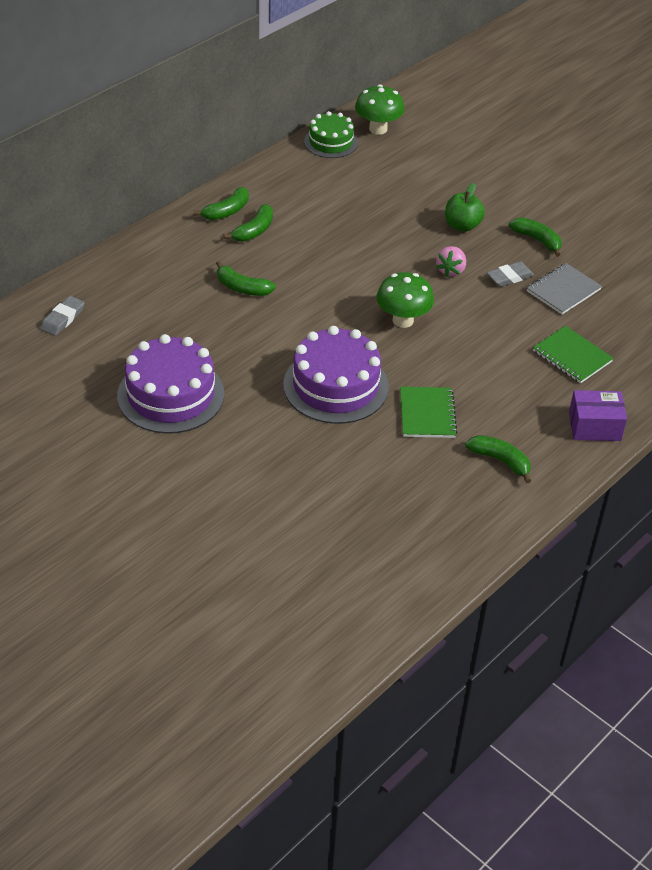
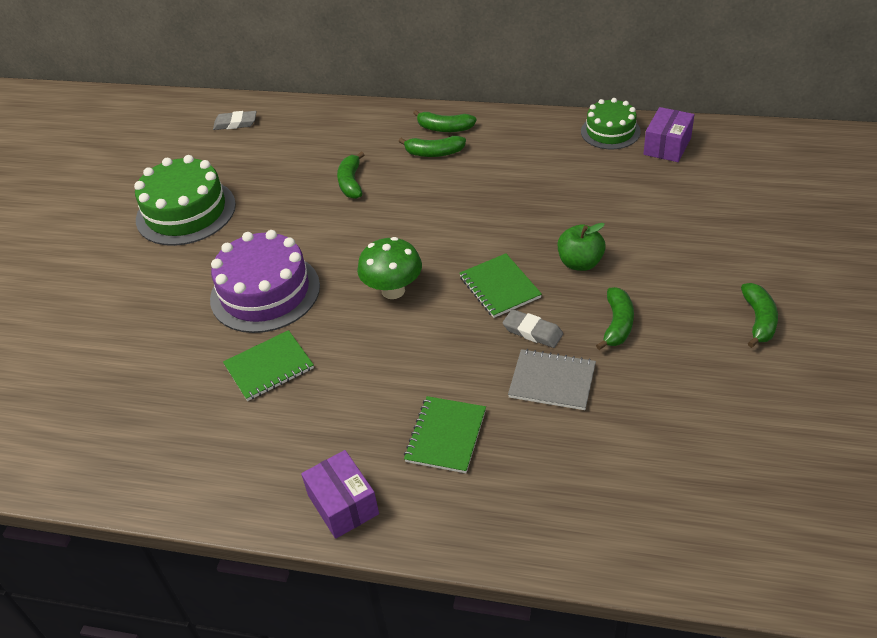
camera: 65 degrees right, 0 degrees up
(170, 395) = (186, 212): purple cake -> green cake
(378, 129) = (667, 146): green mushroom -> purple box
(451, 270) = (500, 287): pink strawberry -> green notebook
(500, 461) = (236, 450): green banana -> green banana (759, 320)

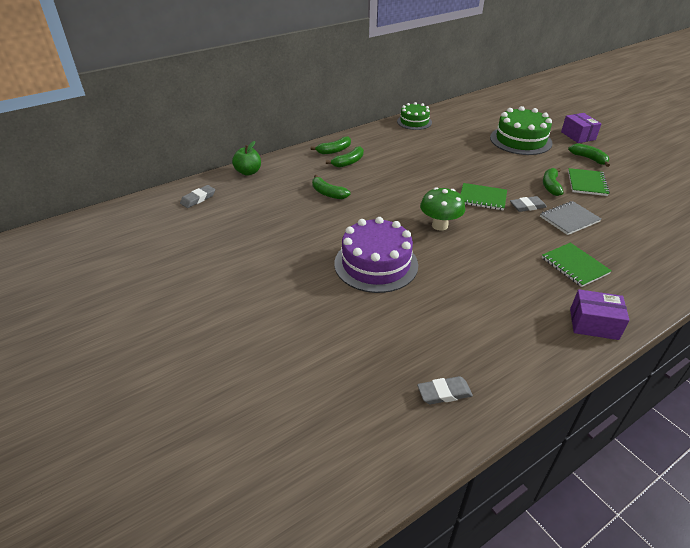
camera: 50 degrees left, 5 degrees down
(120, 449) = (444, 393): none -> grey eraser
(186, 212) = (248, 255): green cake -> green cake (520, 140)
(269, 367) = (445, 294): green notebook -> green notebook (587, 183)
(580, 263) = (495, 172): green apple -> green apple (248, 172)
(617, 324) = (550, 186): green banana -> green banana turned 135 degrees counterclockwise
(667, 146) = (447, 118): purple box -> purple box (578, 136)

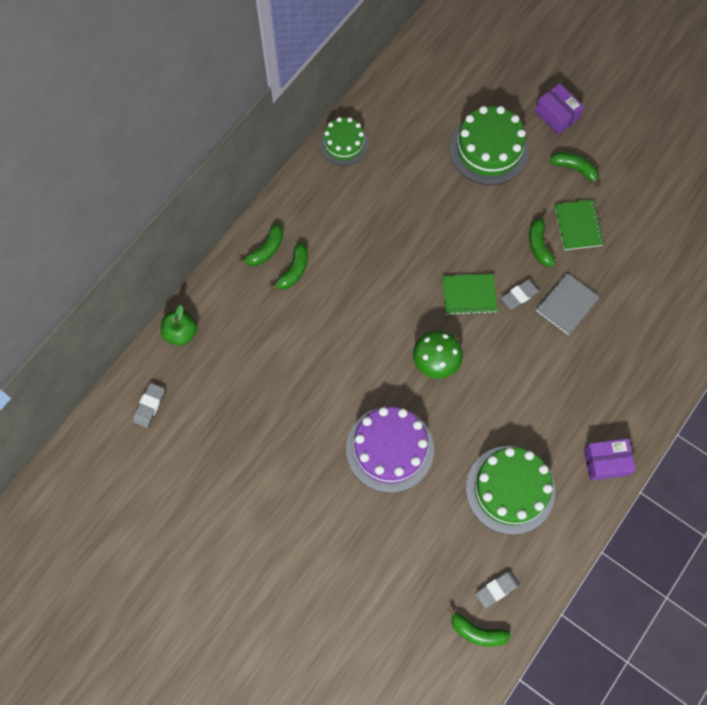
camera: 20 degrees left, 30 degrees up
(328, 193) = (294, 344): green banana -> green banana (477, 632)
(483, 318) = (510, 489): none -> green cake
(574, 266) = (581, 383): green notebook -> none

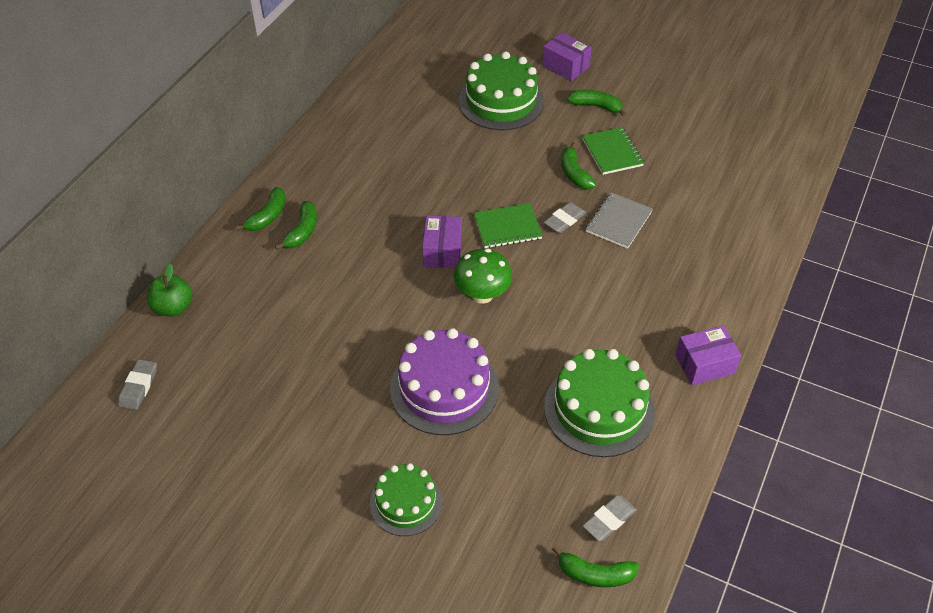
camera: 10 degrees left, 20 degrees down
(344, 144) = (343, 115): green cake -> green cake (406, 503)
(409, 311) = (442, 251): none -> purple box

